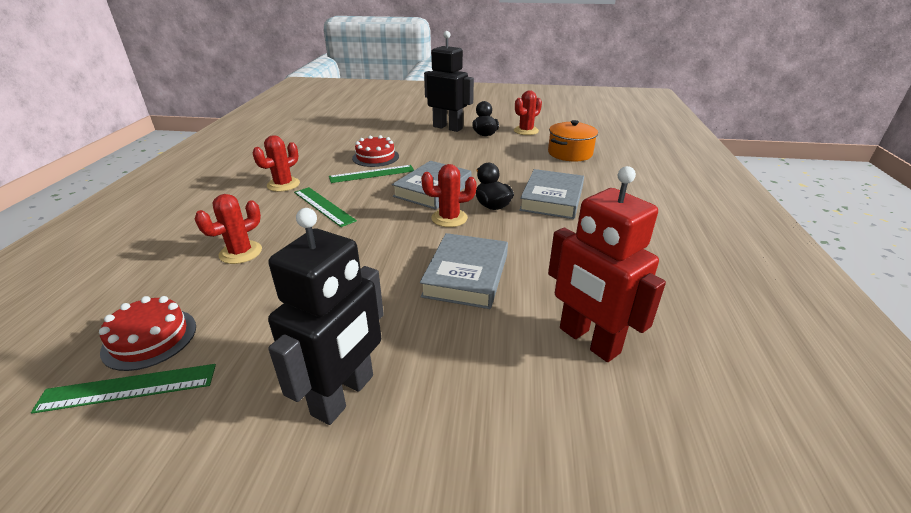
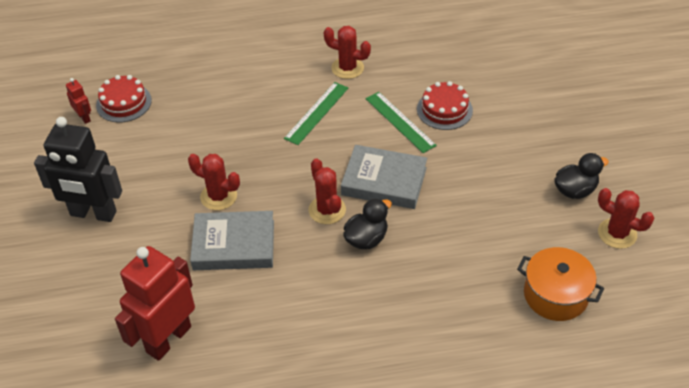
camera: 75 degrees right, 15 degrees up
(128, 387) = (84, 117): green ruler -> red robot
(240, 252) = (226, 96): red cactus -> red cactus (218, 196)
(448, 127) = (578, 146): black robot -> none
(552, 199) = (404, 289): grey book -> none

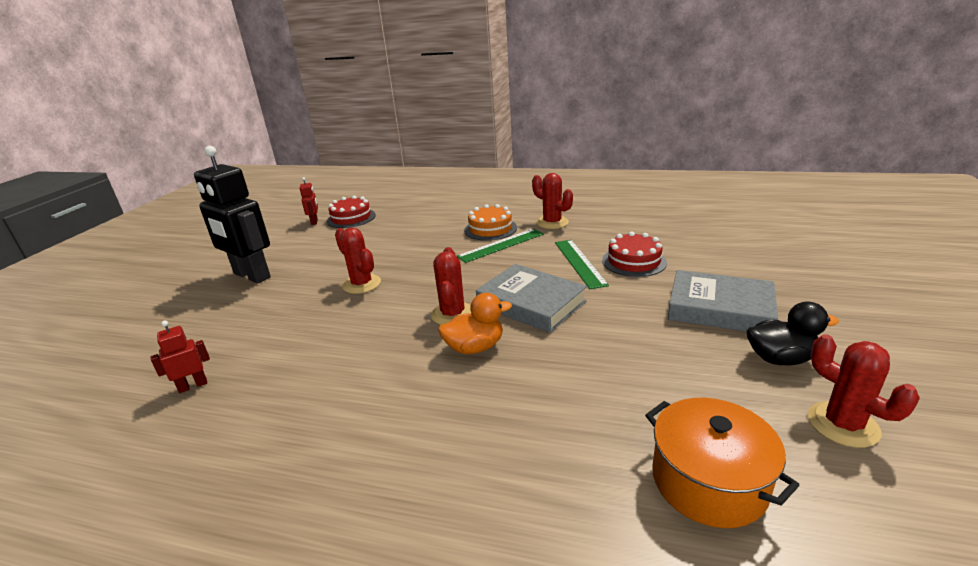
camera: 25 degrees right, 20 degrees down
(168, 339) = (193, 386): red robot -> red robot, size x0.43
(234, 245) = (338, 322): grey book -> grey book (720, 308)
(291, 90) = (490, 229): none -> orange cake
(366, 239) = (475, 347): black duck -> orange duck

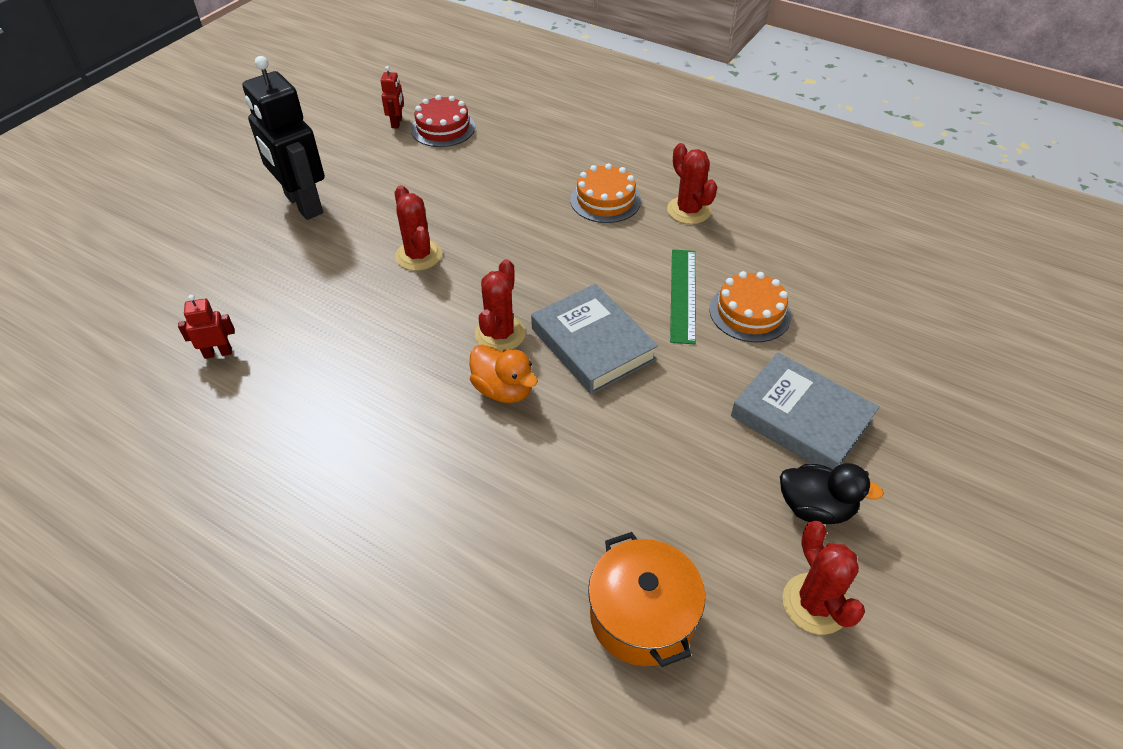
camera: 15 degrees right, 20 degrees up
(475, 347) = (503, 390): orange duck -> orange duck turned 45 degrees clockwise
(501, 245) = (604, 235): green ruler -> none
(634, 261) = (750, 312): red cake -> orange cake

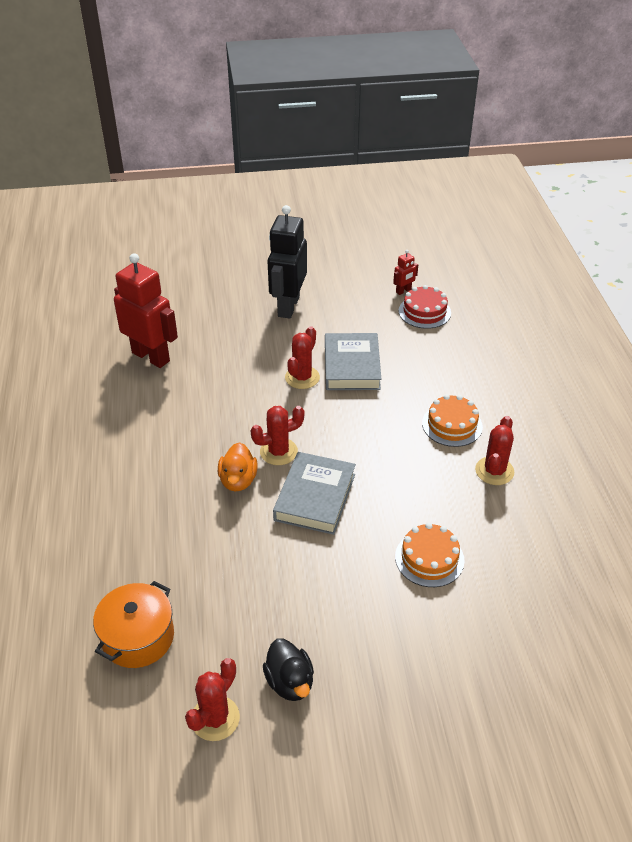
camera: 50 degrees right, 5 degrees down
(218, 353) = (151, 356): red robot -> red robot, size x2.31
(682, 295) = (406, 515): green ruler -> none
(801, 418) = (359, 637): grey book -> grey book (351, 366)

